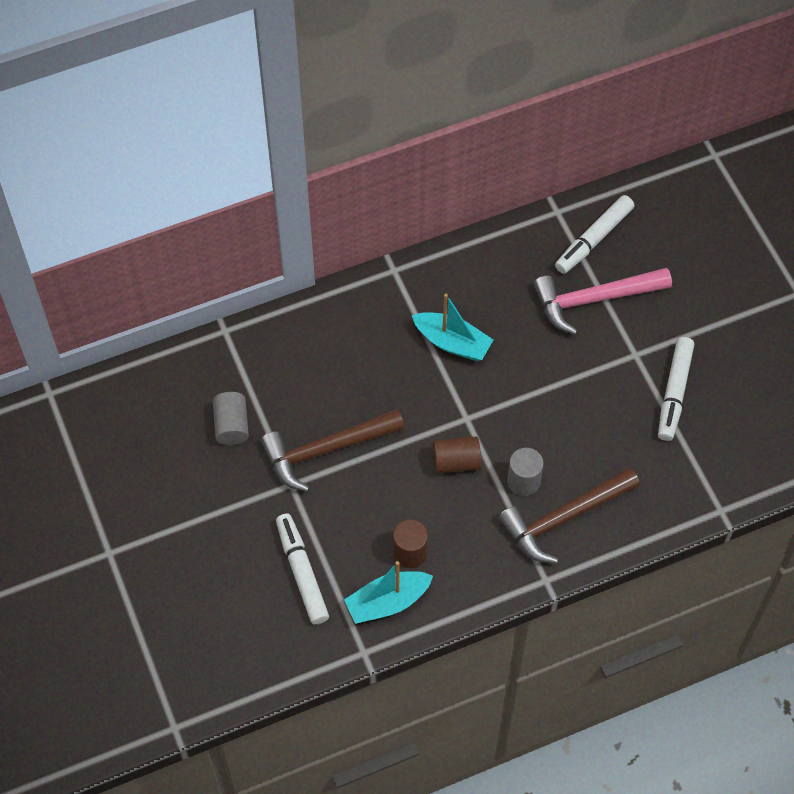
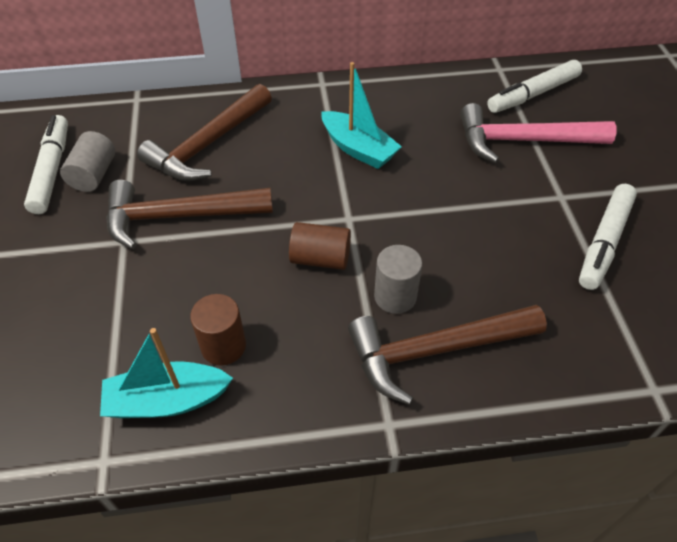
camera: 15 degrees right, 10 degrees down
(302, 572) = (81, 337): white marker -> white marker (52, 170)
(317, 369) = (207, 145): none -> brown hammer

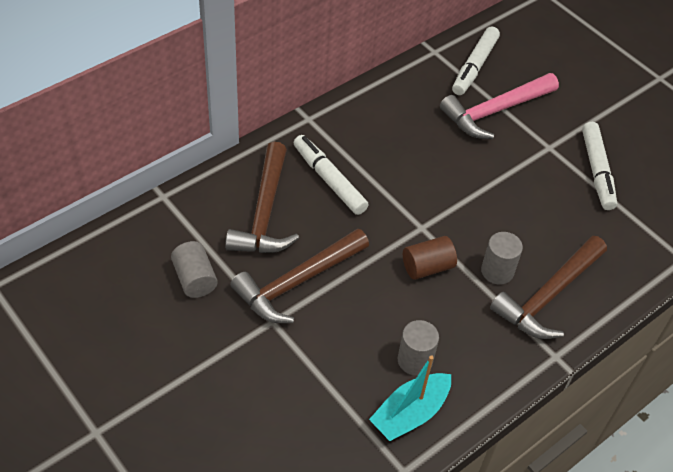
camera: 35 degrees left, 0 degrees up
(52, 170) = (155, 291): white marker -> white marker (329, 180)
(223, 346) = (415, 360): brown cylinder -> grey cylinder
(358, 149) = (384, 167): turquoise boat -> none

